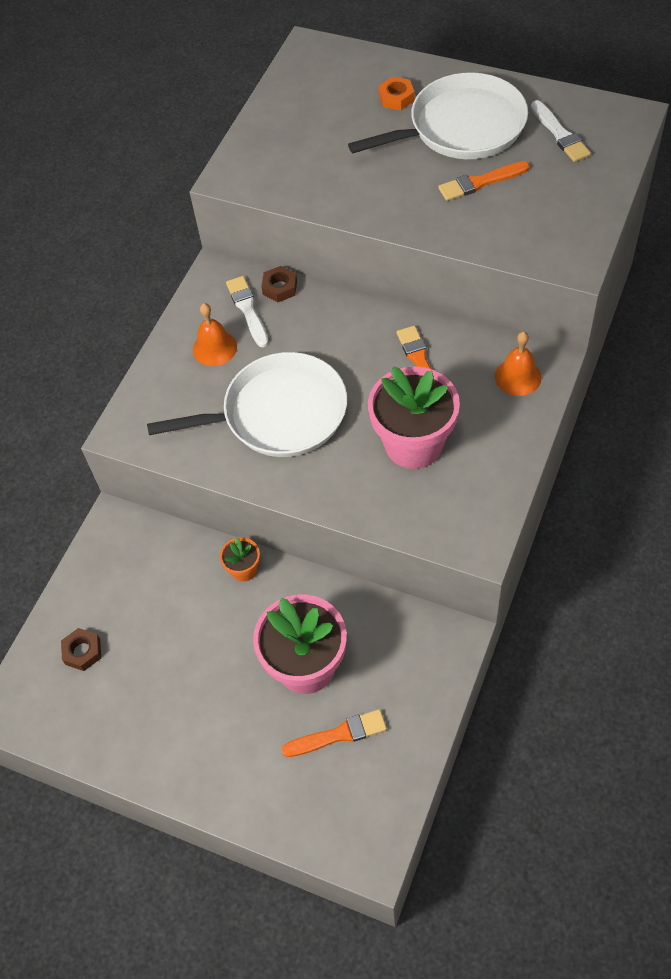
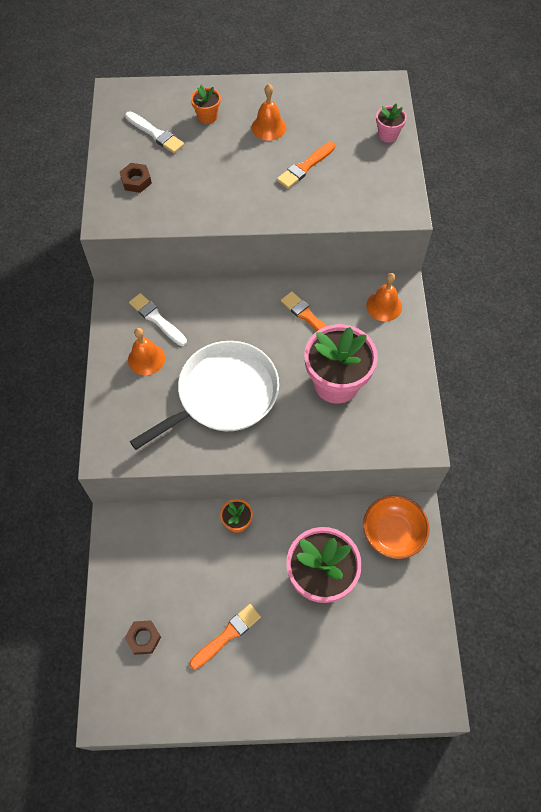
camera: 30 degrees left, 5 degrees up
(280, 287) = (173, 293): brown nut -> brown nut (136, 181)
(338, 734) = (369, 620): orange brush -> orange brush (227, 635)
(396, 98) = (207, 117): orange nut -> orange flower pot
(417, 650) = (392, 533): none -> orange bowl
(461, 127) = (268, 127): white pan -> orange bell
(560, 134) = (343, 113): white brush -> white brush (155, 134)
(601, 173) = (388, 135): none -> pink flower pot

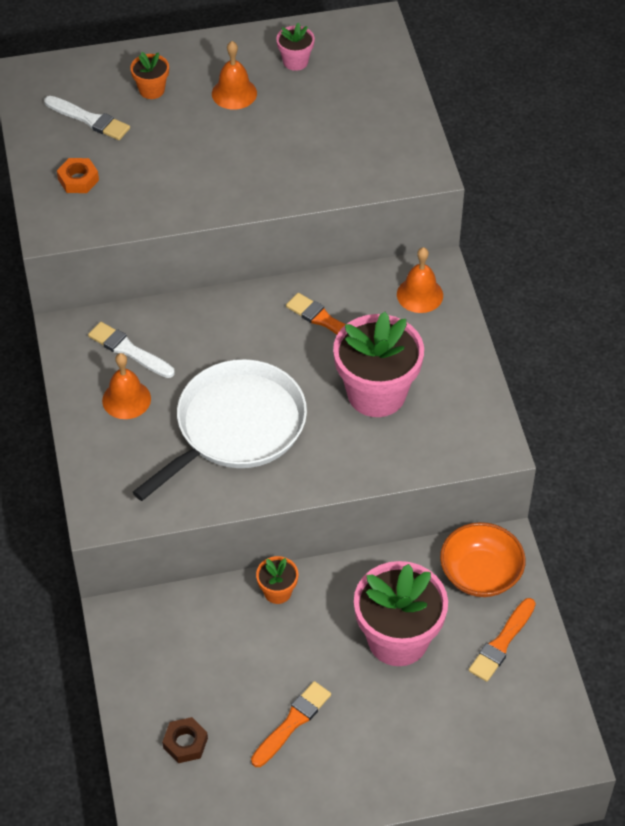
camera: 10 degrees left, 10 degrees down
(136, 181) = (78, 179): brown nut -> orange nut
(305, 167) = (291, 135): orange brush -> orange brush (502, 643)
(388, 135) = (388, 84): pink flower pot -> pink flower pot (295, 61)

